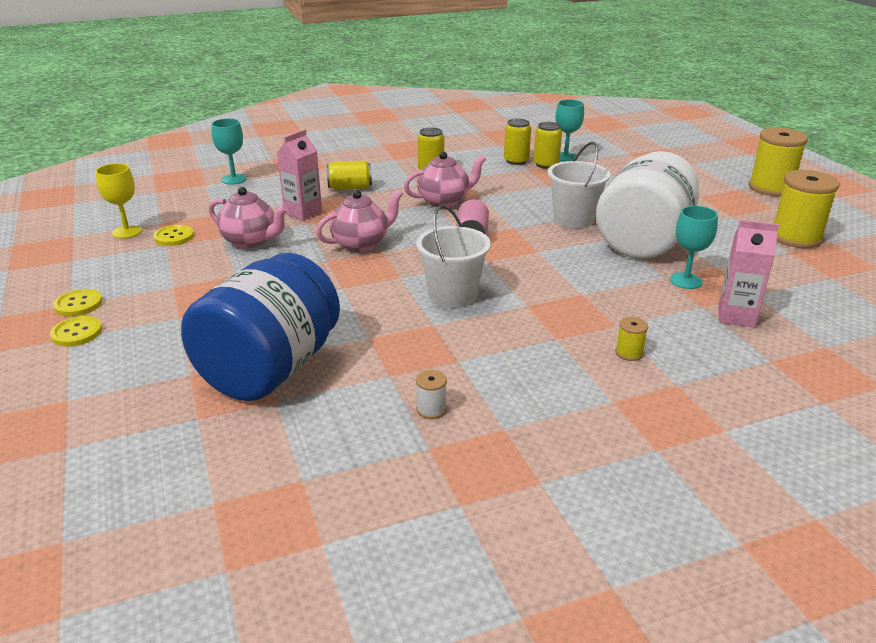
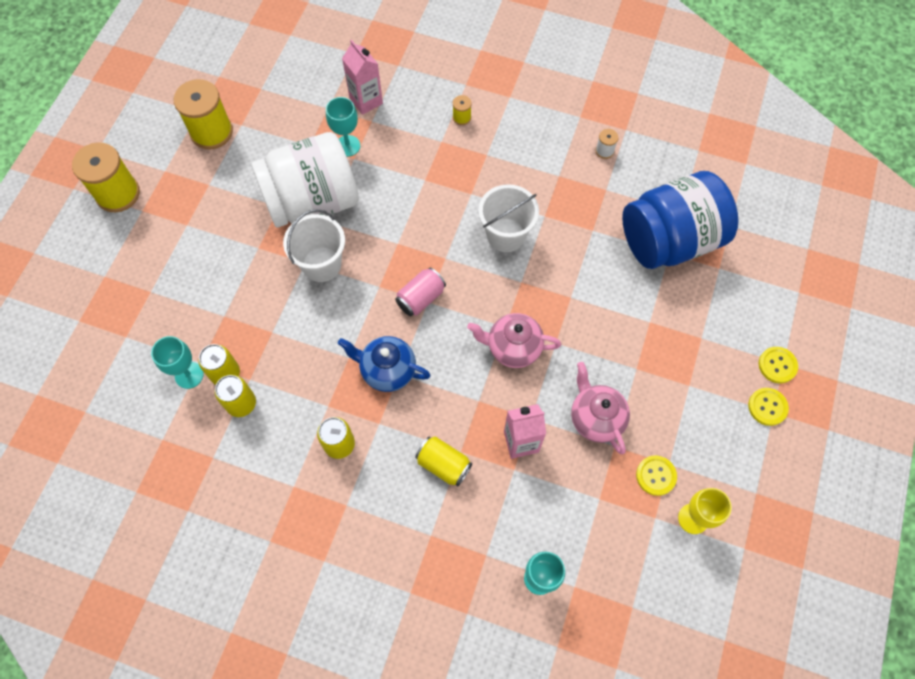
camera: 140 degrees left, 35 degrees up
(444, 201) = (387, 370): pink teapot -> blue teapot

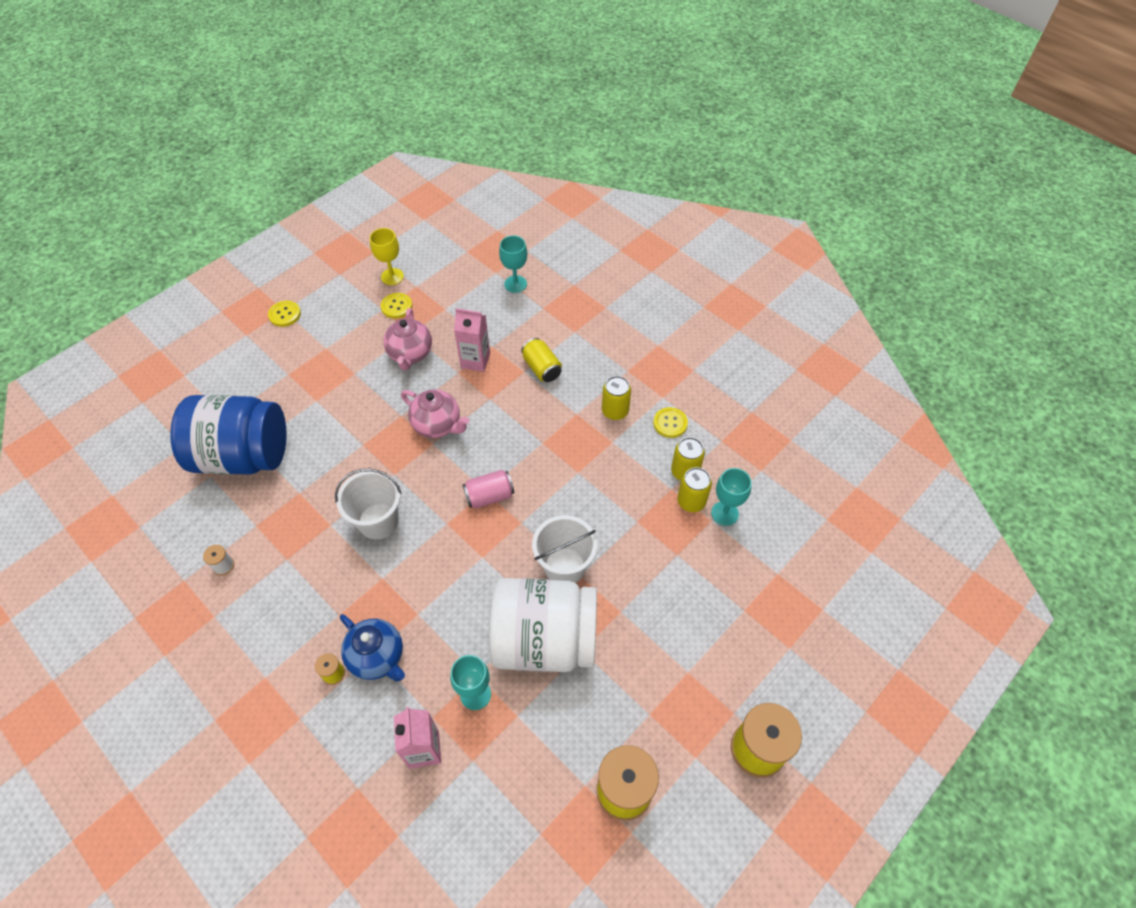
camera: 155 degrees left, 10 degrees down
(387, 370) = (550, 449): blue teapot -> blue teapot (378, 657)
(777, 365) = (252, 335): yellow button -> yellow button (670, 423)

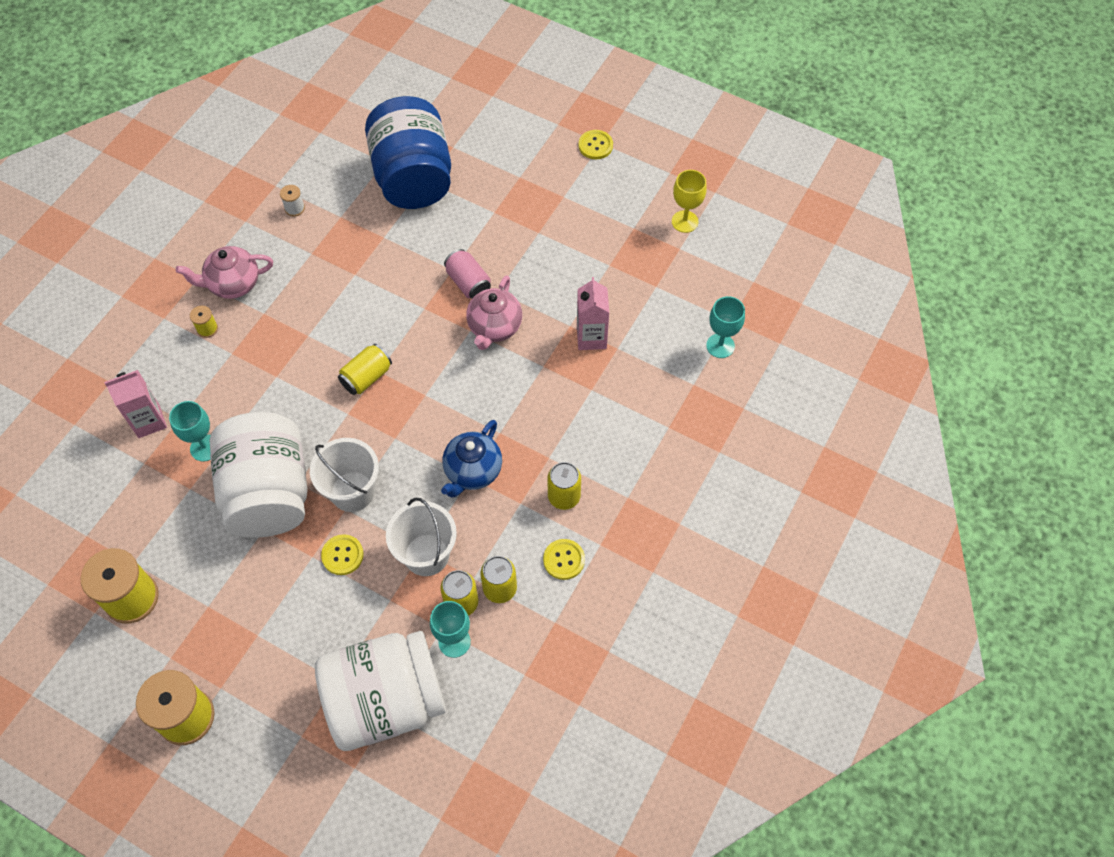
camera: 75 degrees right, 5 degrees up
(378, 521) = (367, 312): white bucket -> white bucket (426, 555)
(378, 657) = (228, 358): blue teapot -> blue teapot (472, 471)
(396, 306) = (642, 240): yellow button -> yellow button (342, 555)
(410, 354) = (580, 274): pink teapot -> pink teapot (233, 284)
(489, 496) = (419, 400): pink can -> pink can (468, 283)
(542, 368) = (602, 406): yellow can -> yellow can (366, 377)
(768, 574) = (386, 701): none -> white jar

